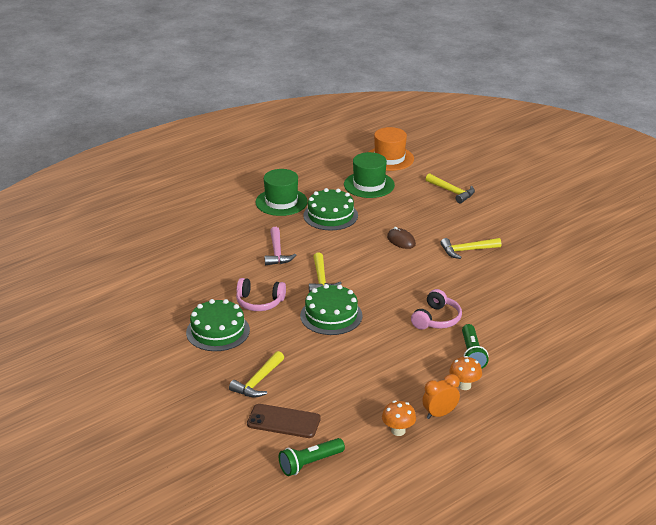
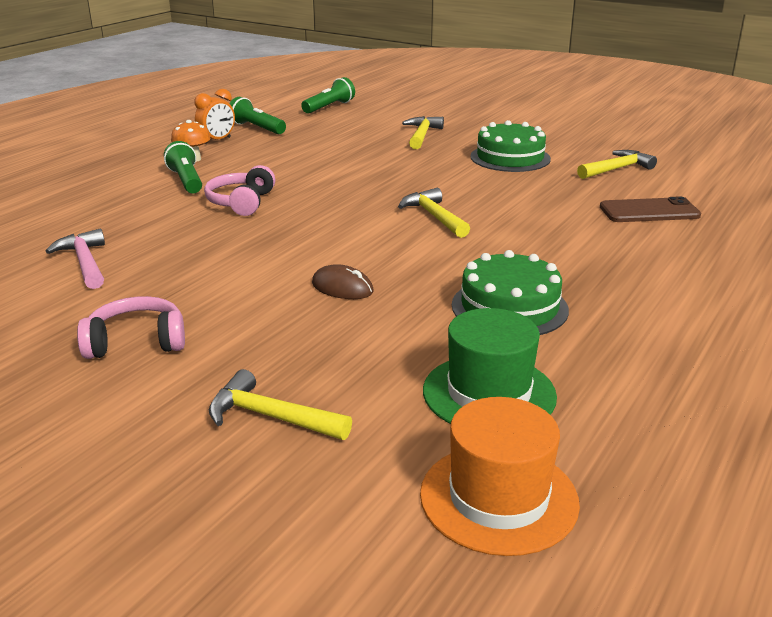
camera: 160 degrees right, 5 degrees down
(259, 302) = (493, 185): pink headphones -> pink headphones (136, 342)
(277, 252) = (536, 236): pink hammer -> pink hammer (85, 262)
(281, 202) = (632, 314): green hat -> none
(283, 421) = (372, 120): brown phone -> brown phone (649, 211)
(331, 315) = (387, 186): green cake -> none
(398, 431) = (257, 128): orange mushroom -> green flashlight
(467, 250) = (210, 292): yellow hammer -> yellow hammer (616, 169)

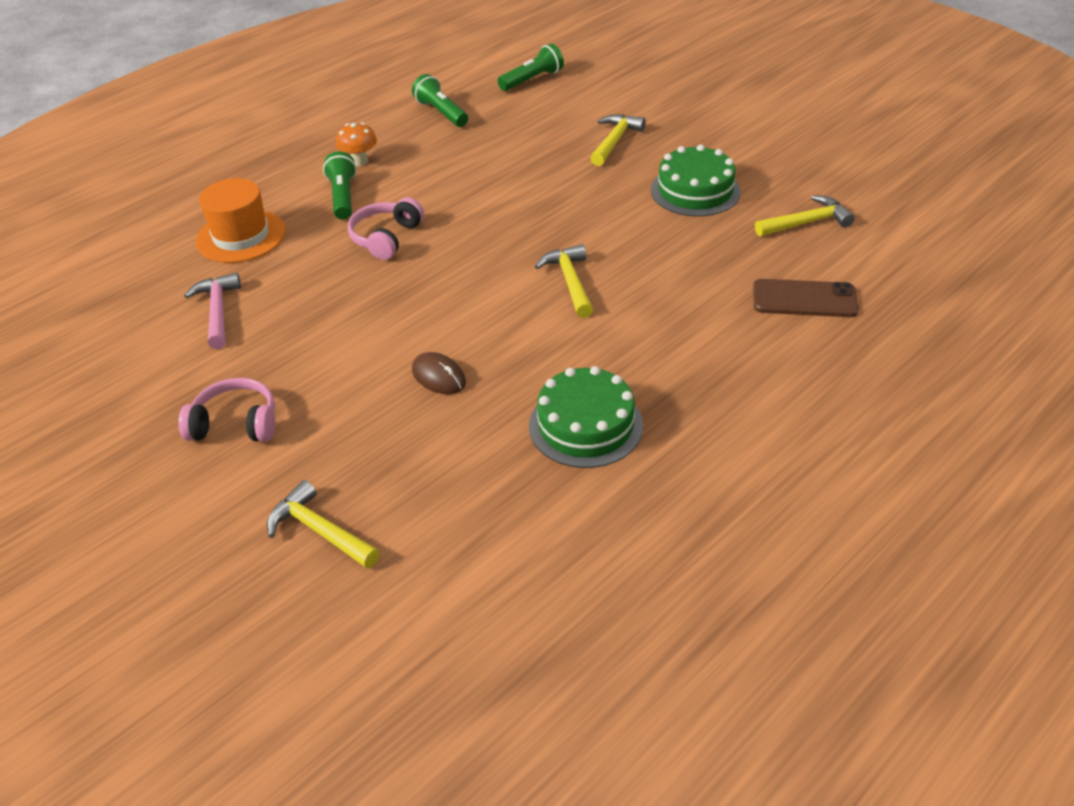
camera: 15 degrees right, 15 degrees up
(217, 140) = (393, 131): orange clock -> none
(489, 393) = (516, 533): green hat -> none
(498, 498) = (471, 651): orange hat -> orange hat (241, 236)

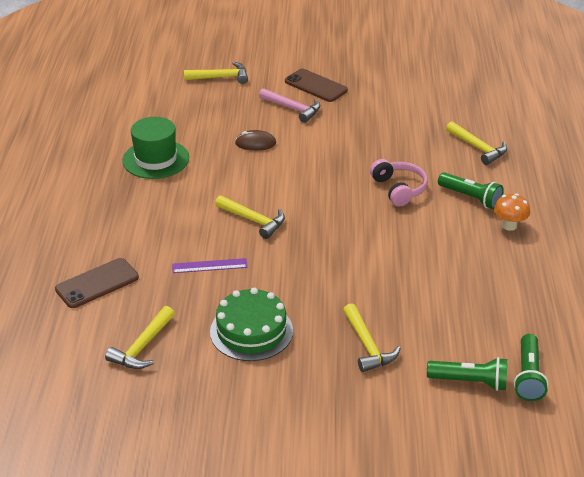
camera: 135 degrees right, 5 degrees down
(218, 311) = (412, 114): pink hammer -> pink hammer (293, 109)
(235, 424) = (315, 86): pink headphones -> brown phone
(241, 236) = (478, 148): orange hat -> yellow hammer
(441, 113) = (534, 296): green flashlight -> green flashlight (470, 382)
(585, 425) = (156, 159): green cake -> green hat
(669, 260) = (209, 266): none -> purple ruler

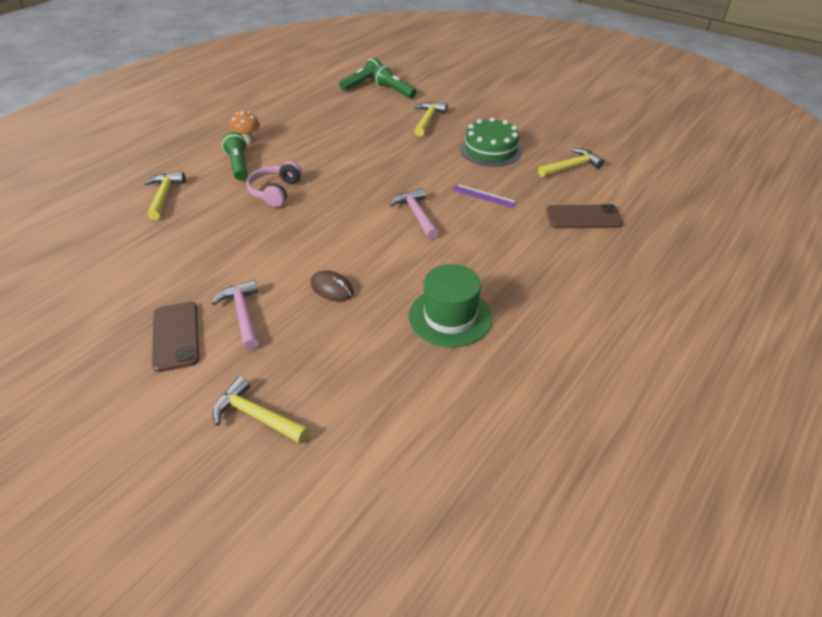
camera: 145 degrees left, 5 degrees up
(253, 220) = (416, 215): yellow hammer -> pink hammer

